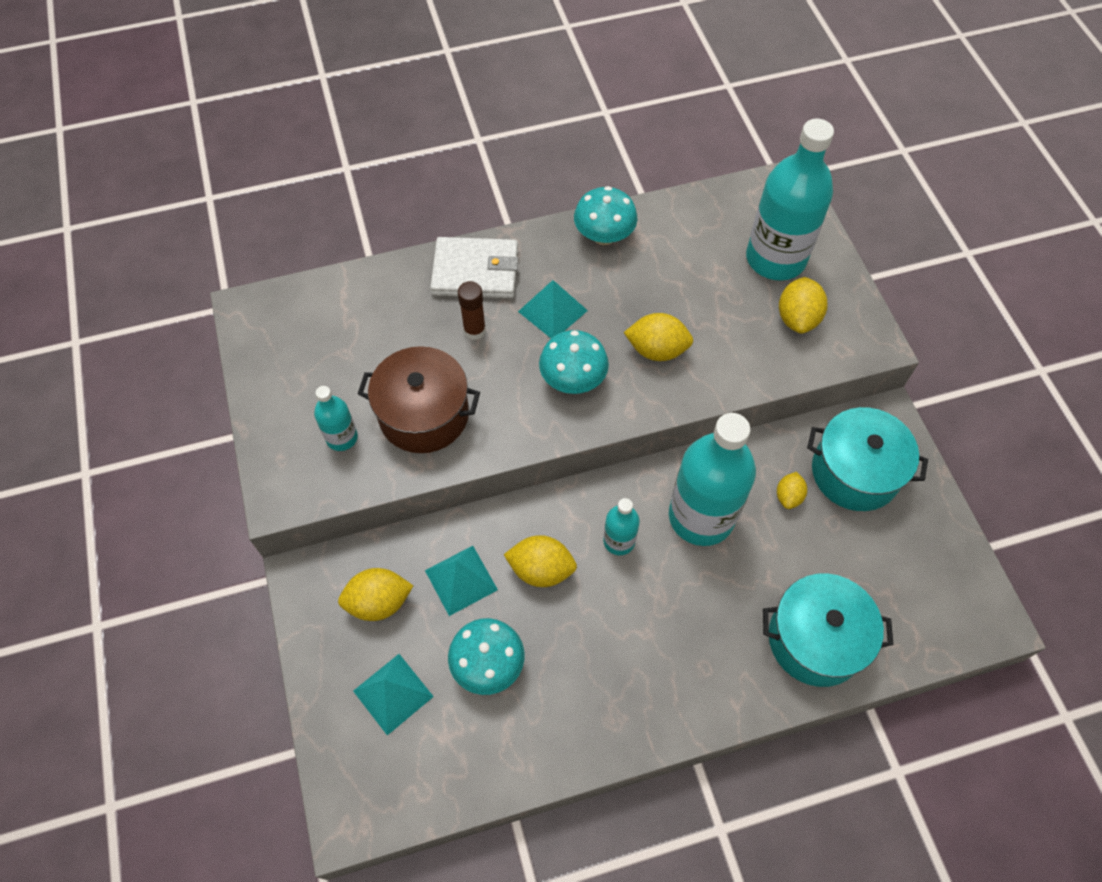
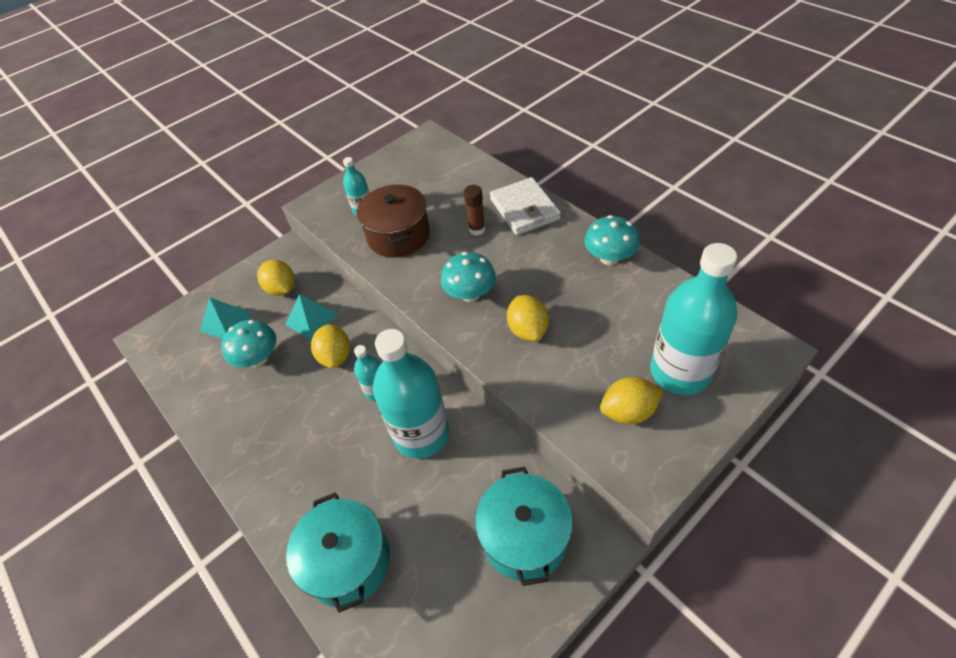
camera: 70 degrees right, 10 degrees down
(552, 310) = (521, 259): turquoise pyramid -> none
(788, 496) = (471, 490): yellow lemon -> none

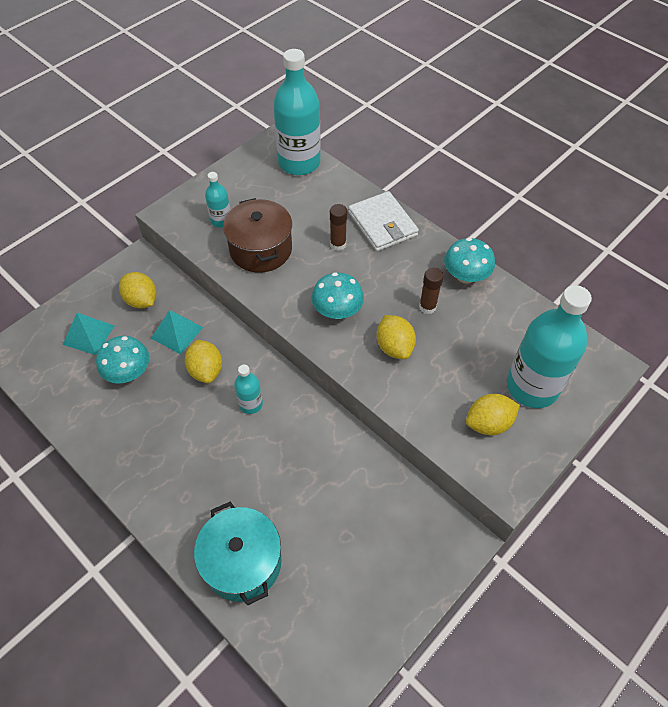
camera: 10 degrees left, 5 degrees up
(421, 434) = (298, 445): turquoise bottle -> turquoise bottle (299, 163)
(524, 536) = (399, 535): turquoise pot -> none
(566, 289) = (427, 307): none -> brown glue stick

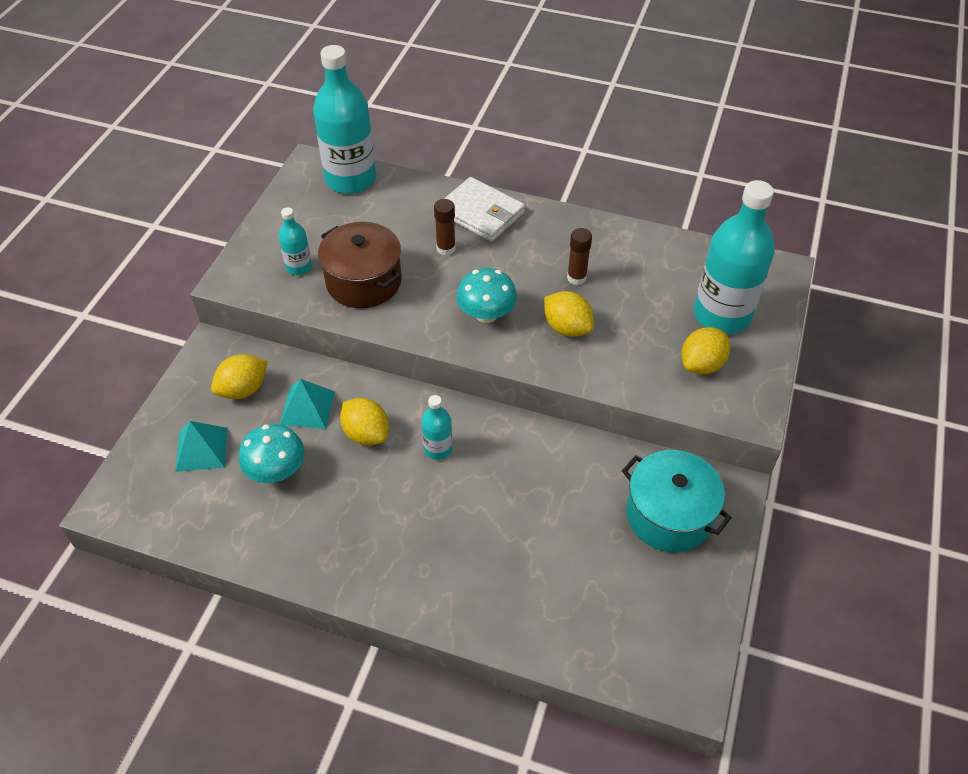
camera: 25 degrees left, 5 degrees down
(141, 300) = (243, 389): yellow lemon -> yellow lemon turned 60 degrees counterclockwise
(242, 562) = (526, 606): turquoise pot -> turquoise pot (669, 515)
(465, 276) = (596, 235): turquoise mushroom -> none

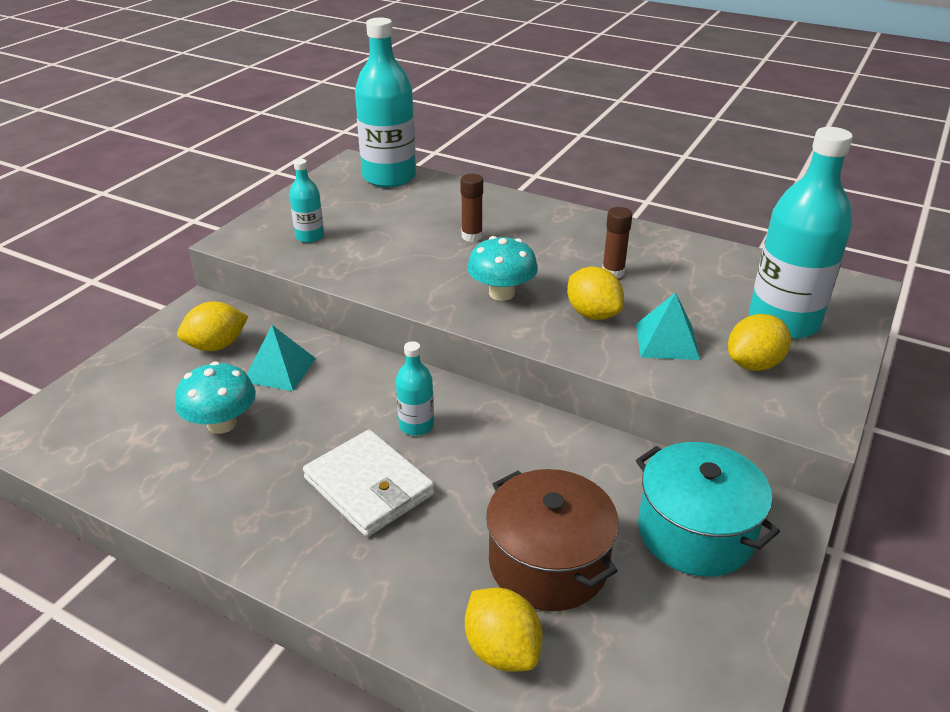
camera: 10 degrees right, 15 degrees down
(202, 449) = (148, 394): turquoise pyramid -> turquoise pyramid (667, 341)
(363, 281) = (374, 254): brown pot -> brown pot (548, 563)
(366, 434) = (337, 401): yellow lemon -> yellow lemon (502, 649)
(480, 213) = (517, 212): white wallet -> white wallet (368, 486)

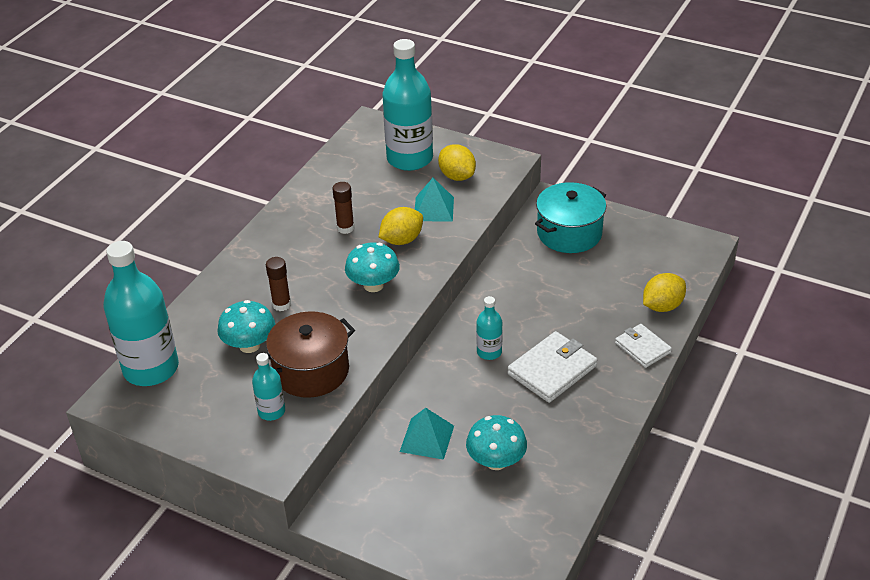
camera: 90 degrees left, 5 degrees up
(217, 346) = (393, 488): yellow lemon -> none
(398, 604) = (642, 348): none -> white wallet
(410, 221) = (249, 345): none -> turquoise mushroom
(548, 563) = (601, 289): brown pot -> brown pot (311, 371)

